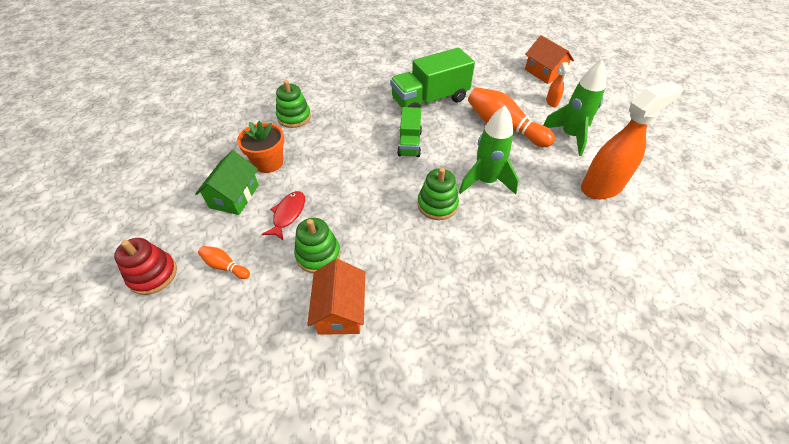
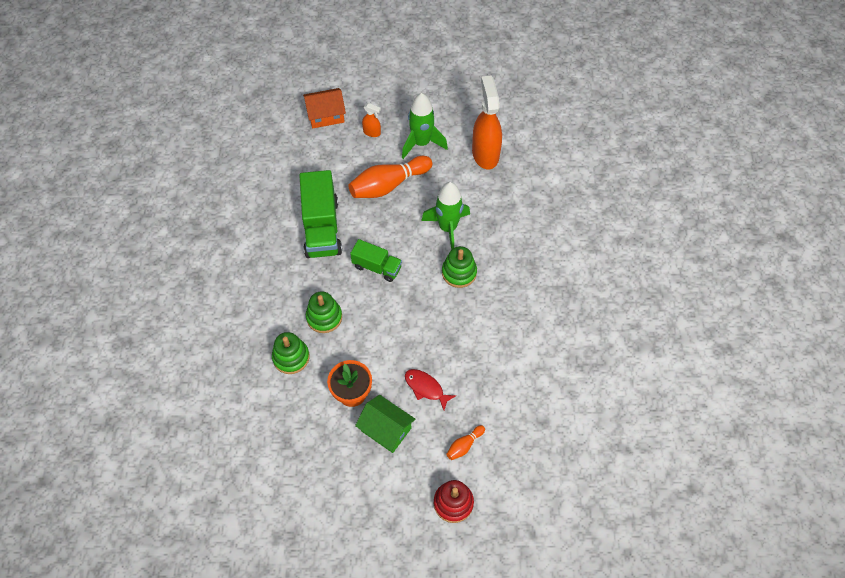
camera: 70 degrees left, 10 degrees up
(318, 254) = (477, 373): green stacking toy -> green stacking toy (324, 317)
(340, 310) = (532, 370): orange house -> none

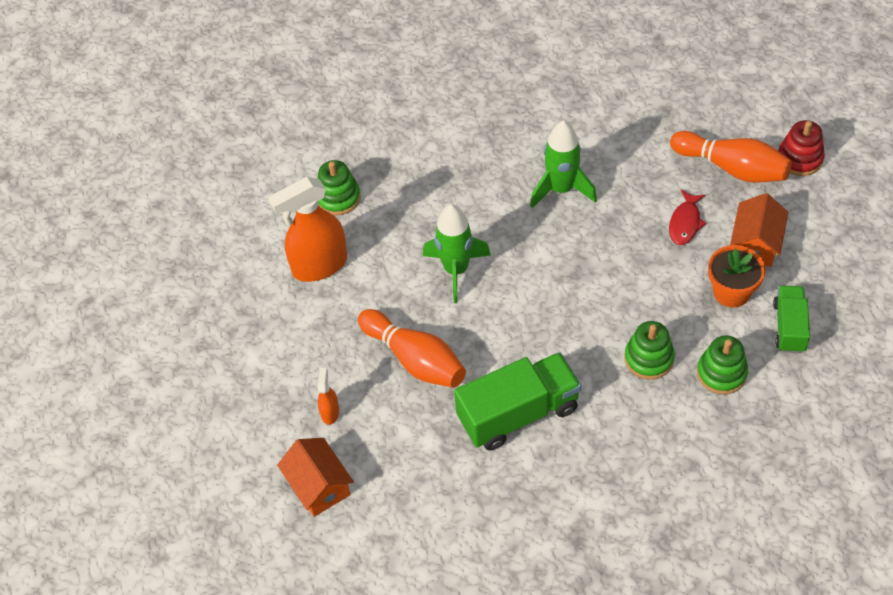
camera: 105 degrees left, 5 degrees down
(377, 267) = (549, 327): green truck -> green truck (789, 327)
(386, 429) = (755, 243): green house -> orange house
(421, 143) = (327, 344): green rocket -> green rocket (561, 189)
(459, 272) = (516, 238): green stacking toy -> green stacking toy (338, 197)
(464, 445) = (732, 168): orange bowling pin -> orange bowling pin, size x2.15

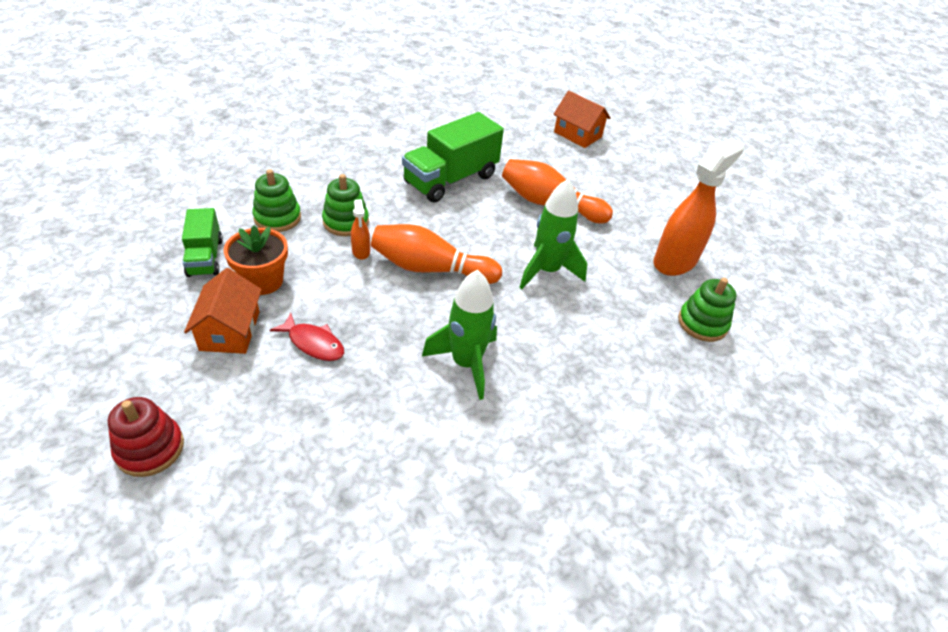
camera: 155 degrees right, 10 degrees down
(330, 412) = (596, 169): orange spray bottle -> orange spray bottle (361, 251)
(685, 223) = (313, 343): red fish -> red fish turned 120 degrees clockwise
(732, 168) = (250, 421): orange bowling pin -> orange bowling pin (430, 268)

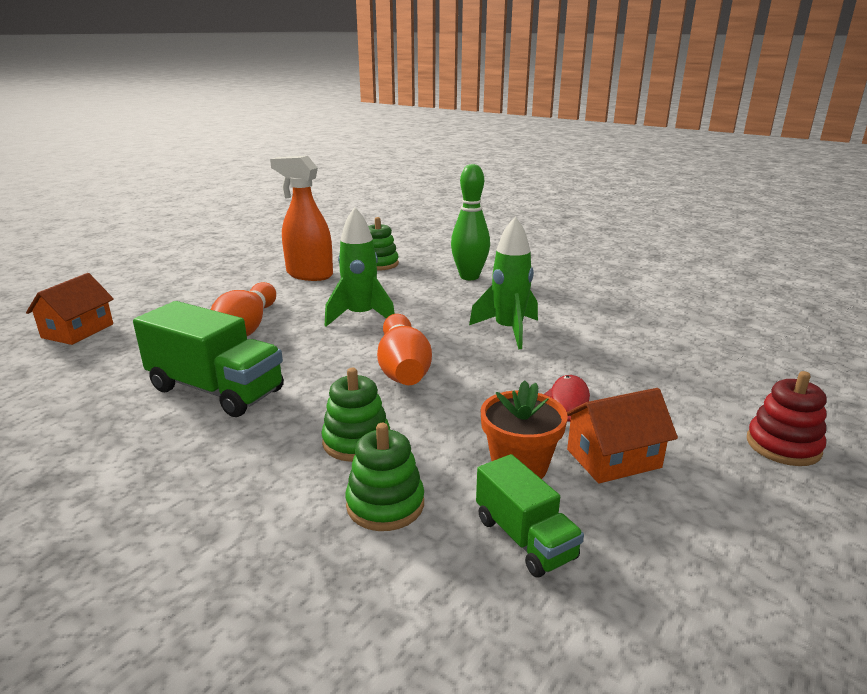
camera: 105 degrees left, 20 degrees down
(205, 257) = (524, 538): green truck -> green truck turned 90 degrees clockwise
(361, 251) = (408, 414): orange spray bottle -> none
(637, 392) = (469, 277): none -> green bowling pin

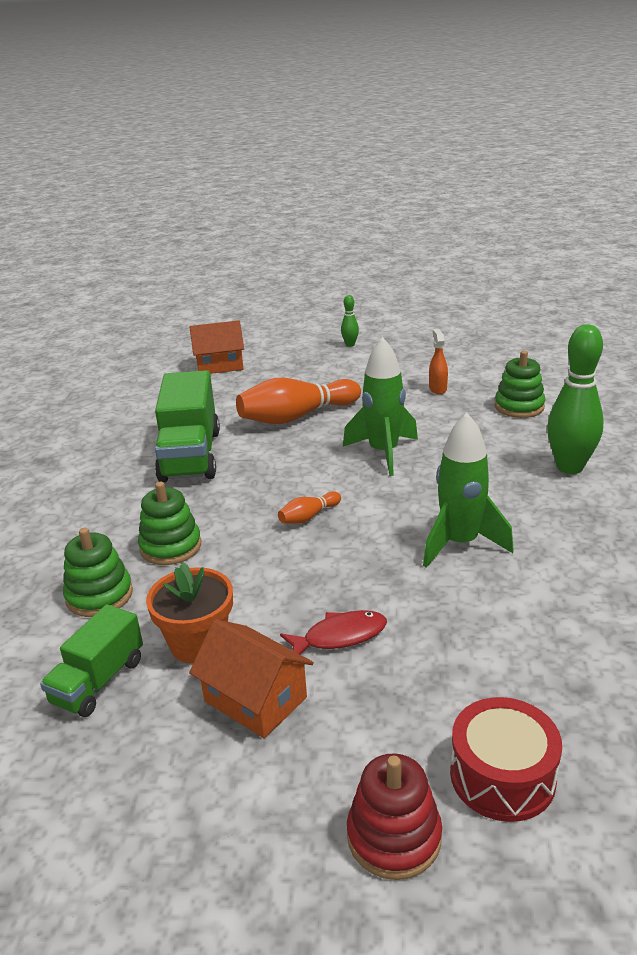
camera: 60 degrees right, 5 degrees up
(177, 276) = (350, 344): none -> green bowling pin
(309, 274) = (437, 389): orange spray bottle -> orange spray bottle, size x0.45
(403, 368) = (309, 517): orange bowling pin -> orange bowling pin, size x0.46
(743, 394) = (502, 776): none -> red drum

